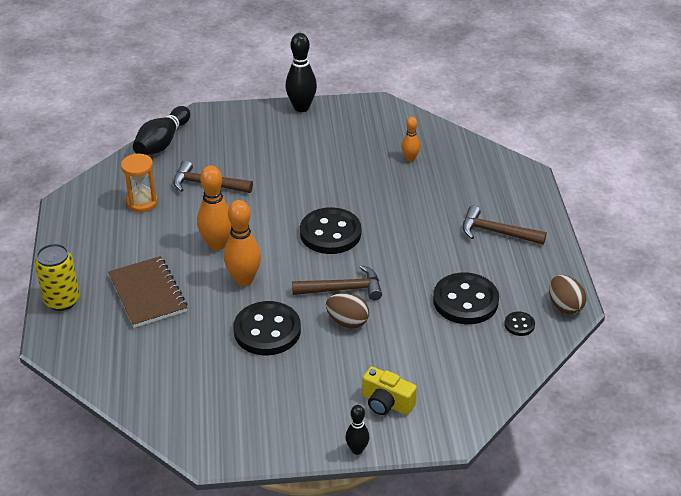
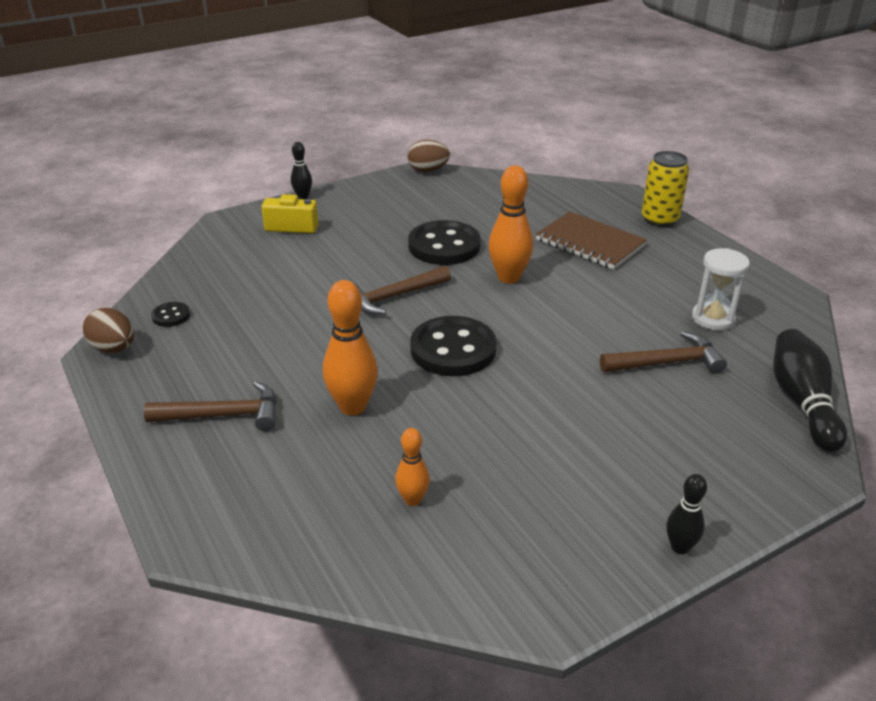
camera: 155 degrees right, 5 degrees down
(142, 202) = (713, 318): orange hourglass -> white hourglass
(217, 244) = (574, 301): orange bowling pin -> orange bowling pin (353, 406)
(301, 107) = (680, 547): black bowling pin -> black bowling pin, size x0.56
(347, 322) = (368, 271): brown egg -> brown egg (428, 170)
(465, 301) = (243, 322): black button -> none

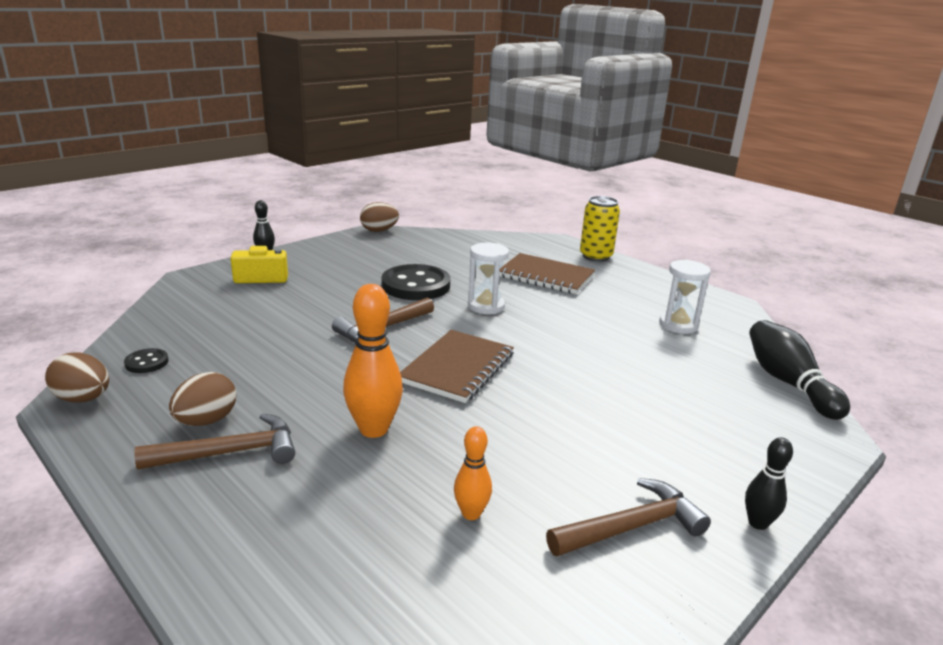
camera: 15 degrees left, 10 degrees down
(210, 382) = (206, 421): none -> brown egg
(453, 349) = (457, 368): black button -> brown notebook
(509, 278) = (486, 306): orange bowling pin -> white hourglass
(667, 363) = (658, 362): brown hammer -> brown hammer (631, 527)

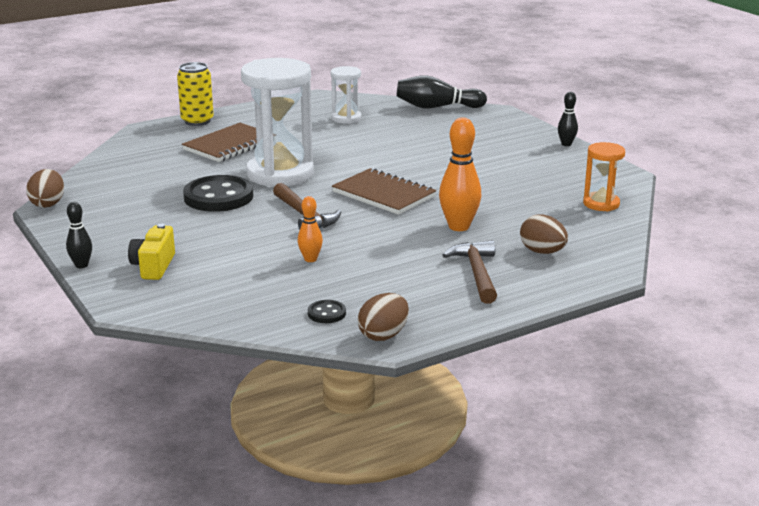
camera: 75 degrees left, 0 degrees up
(206, 421) = (433, 283): brown egg -> brown egg (542, 252)
(471, 513) = (551, 206): orange bowling pin -> orange bowling pin (310, 259)
(486, 306) = (280, 174): white hourglass -> white hourglass, size x1.97
(504, 578) = (601, 204): none -> orange hourglass
(631, 527) = (566, 171): brown hammer -> none

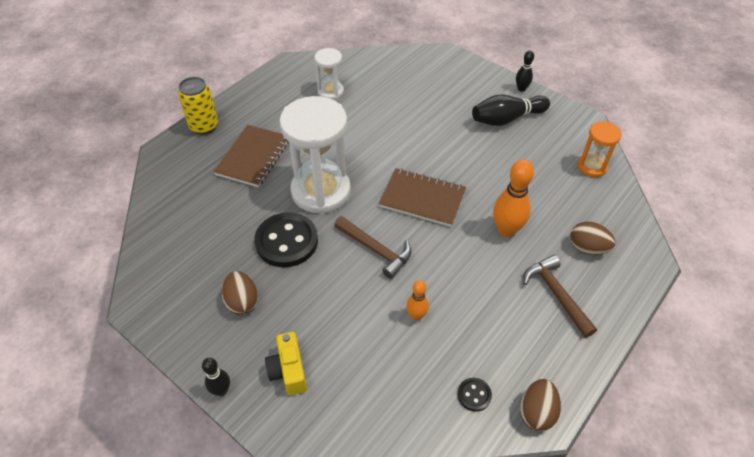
camera: 20 degrees left, 25 degrees up
(48, 204) = (135, 297): brown egg -> brown egg (242, 302)
(437, 107) = (395, 58): black bowling pin -> black bowling pin (506, 119)

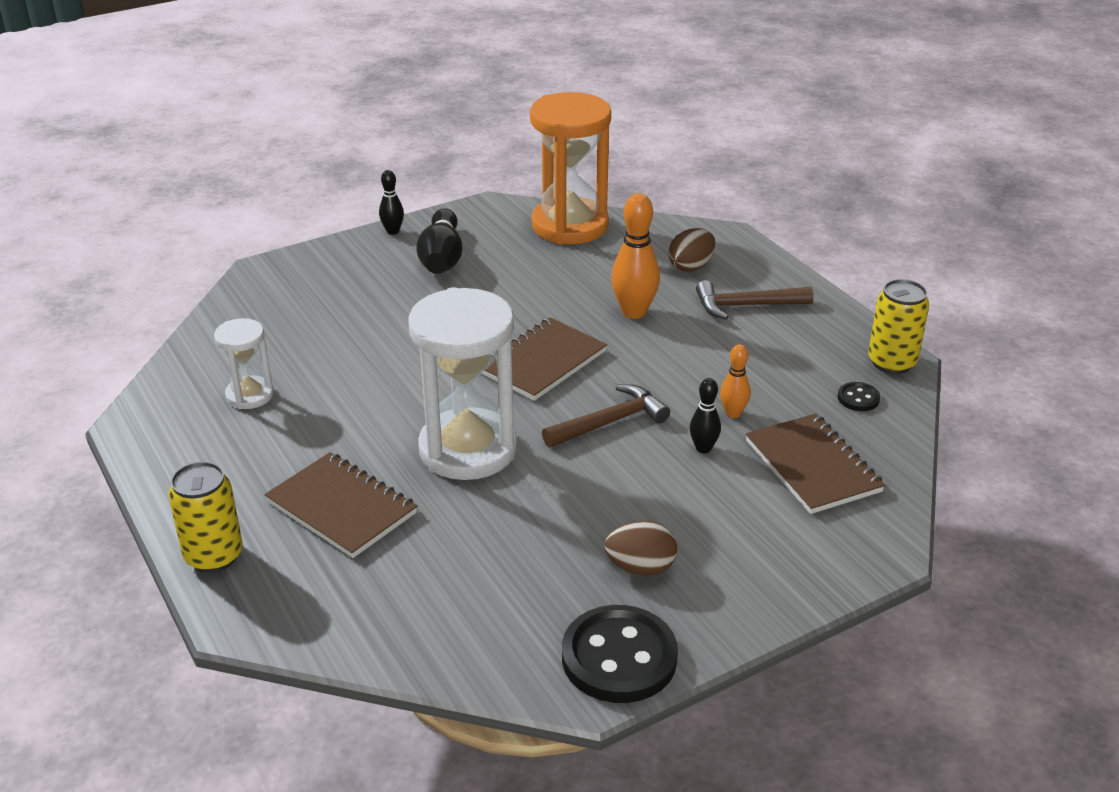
camera: 70 degrees left, 15 degrees down
(221, 390) = (786, 612): black bowling pin -> black bowling pin (703, 448)
(286, 241) = (548, 502): black button -> black button (619, 657)
(288, 371) = (776, 541): yellow camera -> none
(376, 378) = (813, 466): none -> brown notebook
(536, 412) = (891, 363): brown egg -> yellow can
(592, 167) = (569, 226): orange hourglass -> orange hourglass, size x1.97

